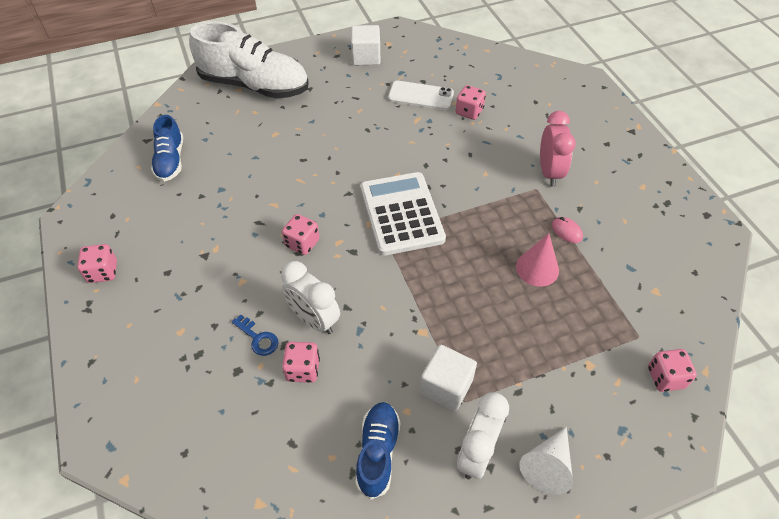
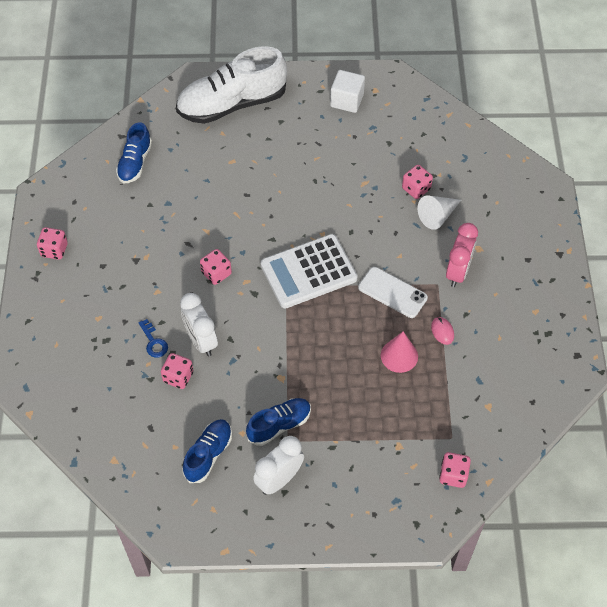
camera: 20 degrees right, 5 degrees up
(254, 85) = (232, 104): white shoe -> white shoe turned 120 degrees clockwise
(401, 214) = (308, 272): white calculator -> white calculator turned 120 degrees counterclockwise
(420, 96) = (379, 159): white phone -> white phone (392, 292)
(446, 387) = (279, 425): white cube -> blue shoe
(547, 466) = (326, 505): white cone -> white cone (437, 216)

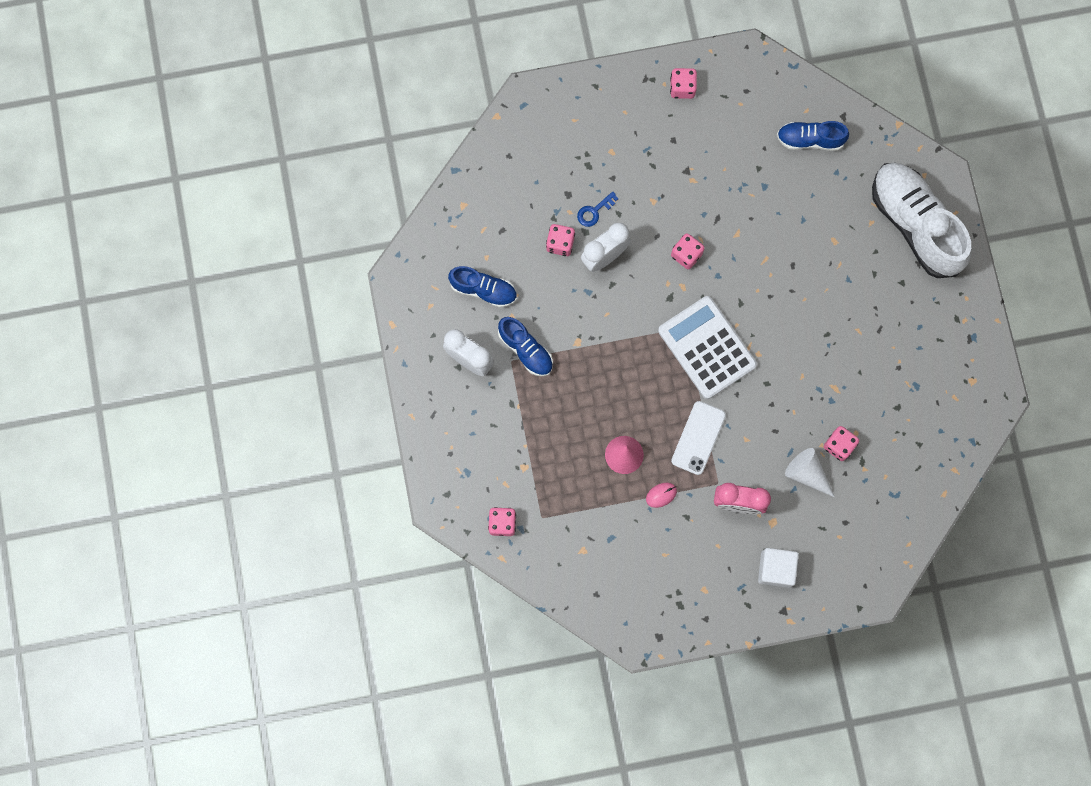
camera: 80 degrees right, 20 degrees up
(347, 100) = (949, 351): white cube -> white cube (775, 569)

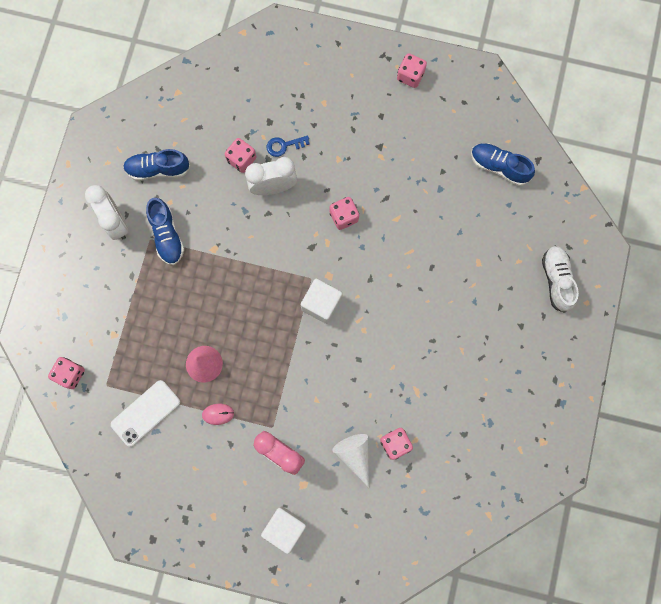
camera: 25 degrees right, 0 degrees up
(483, 290) = (158, 169): blue shoe -> blue shoe turned 135 degrees clockwise
(698, 438) = (275, 379): white phone -> white phone (145, 413)
(706, 348) = (321, 304): white calculator -> white cube
(915, 224) = (556, 280): white shoe -> white shoe, size x0.53

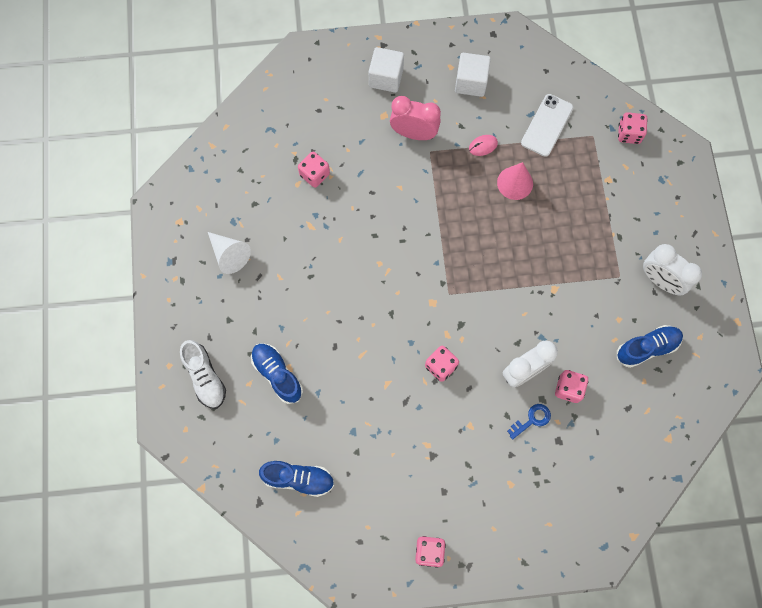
camera: 160 degrees right, 5 degrees down
(167, 235) = (605, 286): blue shoe -> blue shoe (277, 374)
(321, 304) = (429, 273): white cube -> white cube (471, 82)
(354, 455) = (347, 153): white cone -> white cone (229, 255)

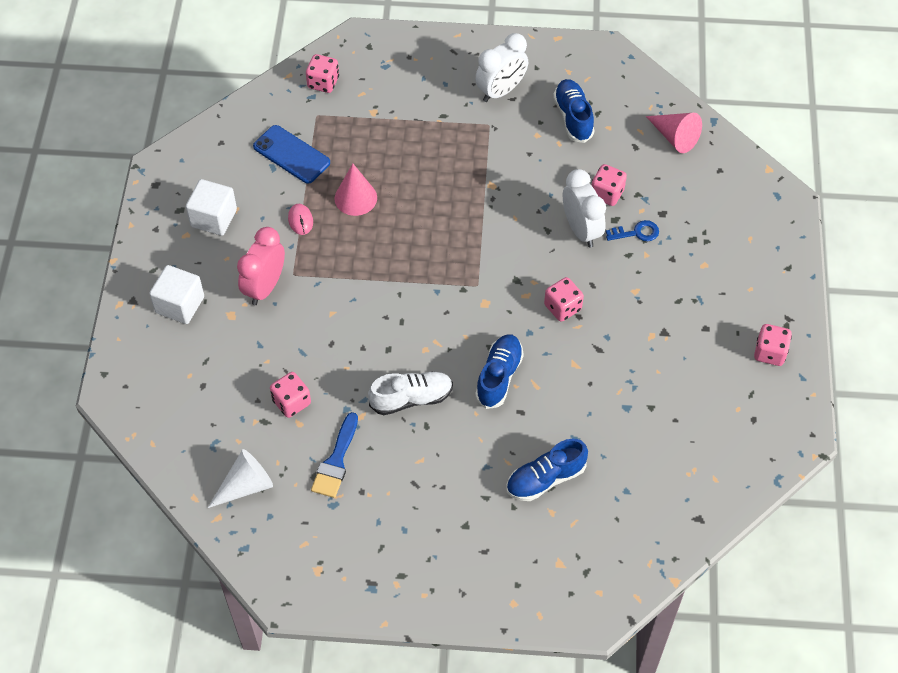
camera: 80 degrees left, 15 degrees down
(205, 377) = (536, 561): white shoe -> white shoe (411, 398)
(229, 255) = (378, 514): white cone -> white cone (246, 485)
(269, 216) = (336, 461): none -> blue brush
(298, 478) = (675, 472): blue shoe -> blue shoe (499, 376)
(532, 420) = (636, 233): blue key -> blue key turned 105 degrees clockwise
(547, 125) = (291, 154): white phone -> blue phone
(648, 443) = (675, 137): none -> pink cone

